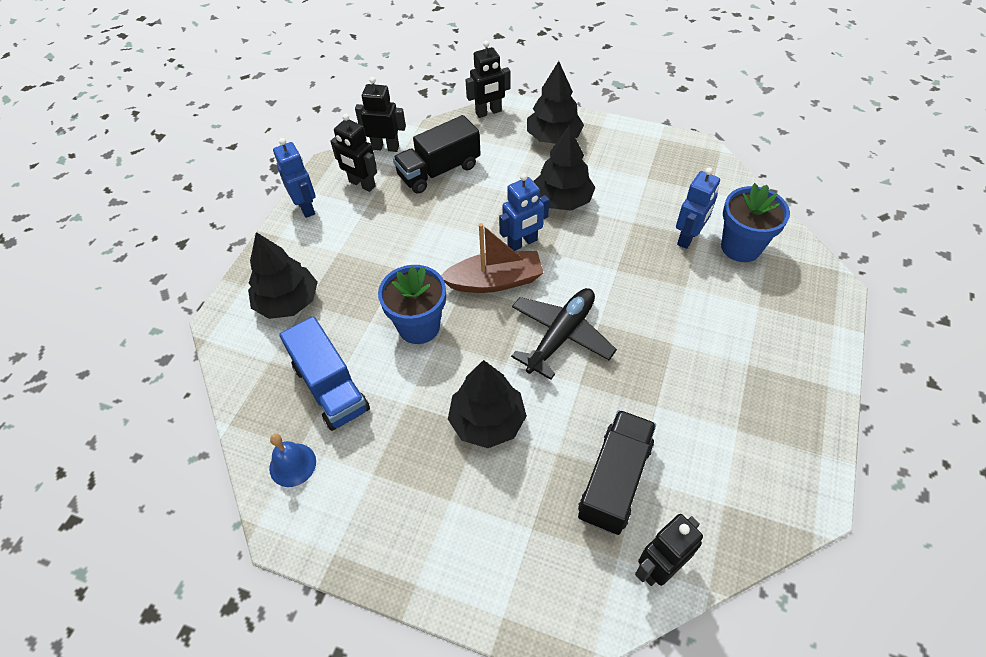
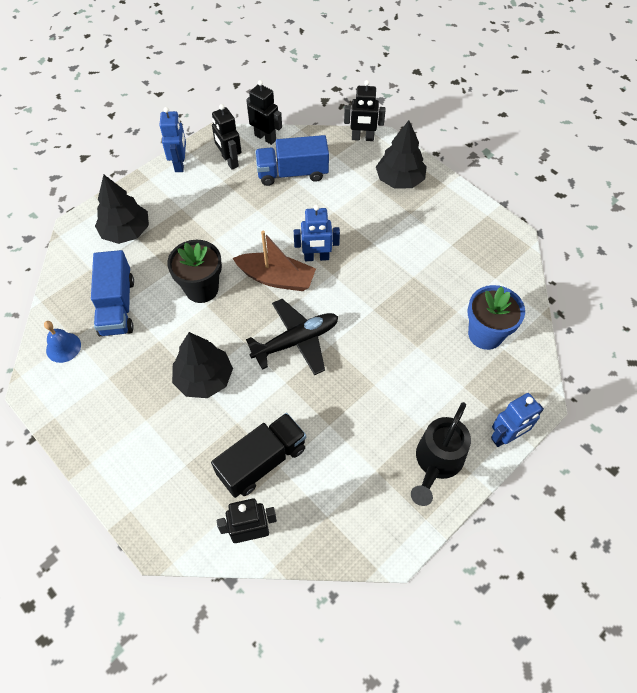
camera: 25 degrees right, 5 degrees up
(419, 326) = (201, 289): blue flower pot -> black flower pot
(439, 171) = (292, 173): black truck -> blue truck
(562, 200) = (370, 236): black tree -> none
(688, 238) = (448, 308): blue robot -> blue robot (506, 437)
(789, 391) = (436, 462): none -> black watering can

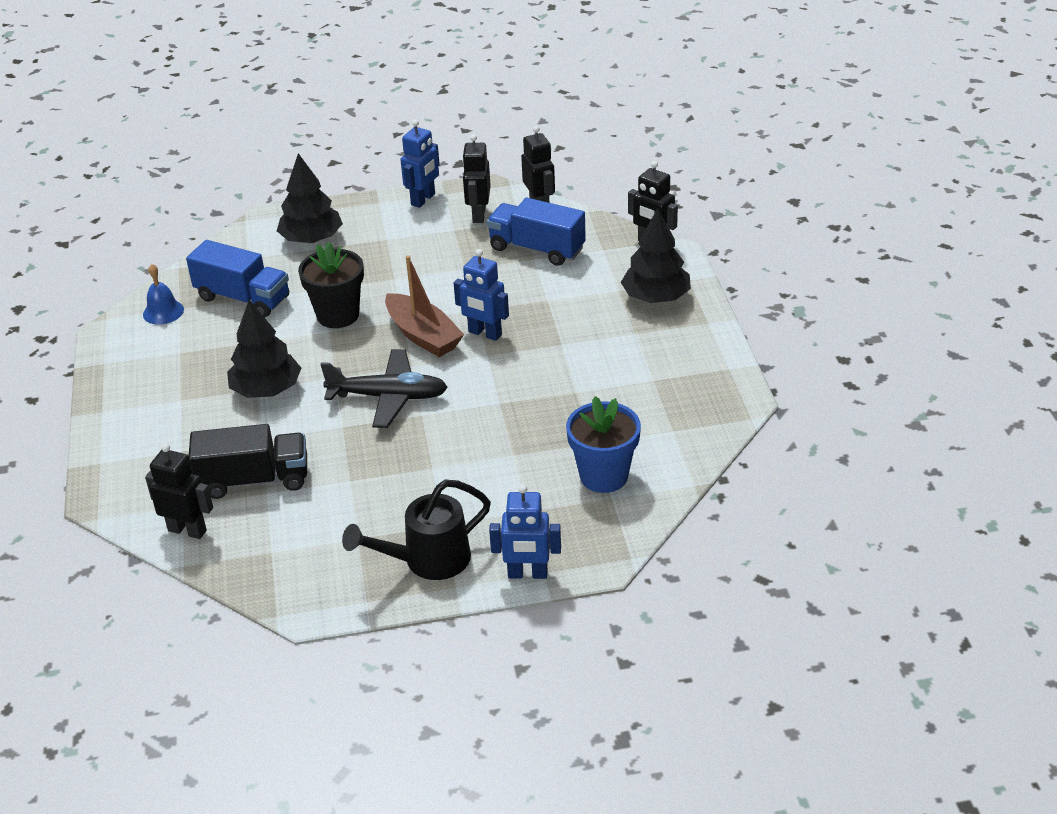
camera: 35 degrees right, 20 degrees down
(117, 306) = (243, 298): blue truck -> blue truck turned 90 degrees counterclockwise

